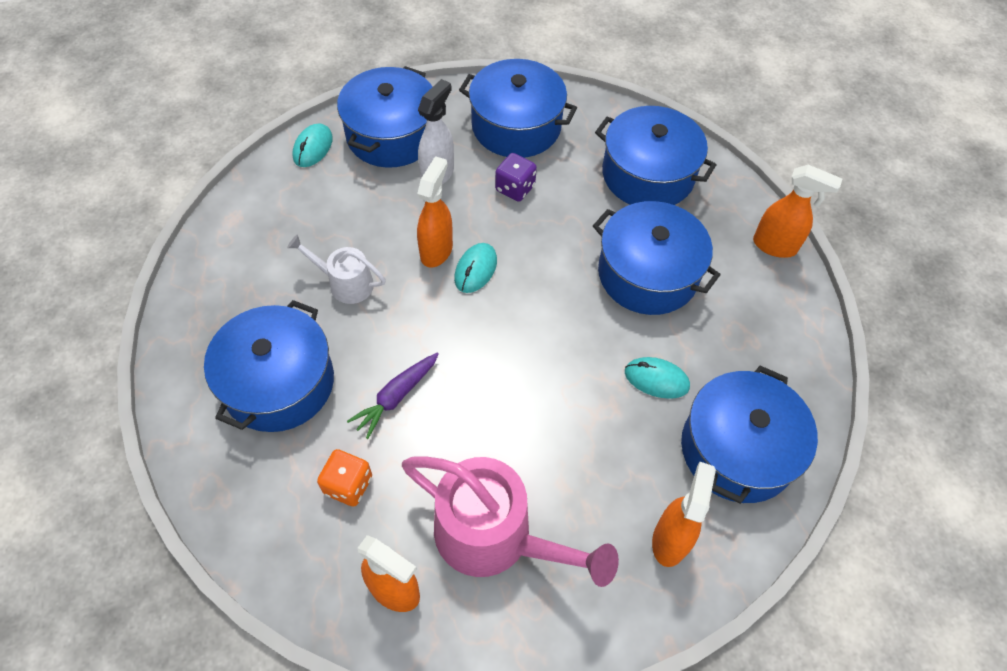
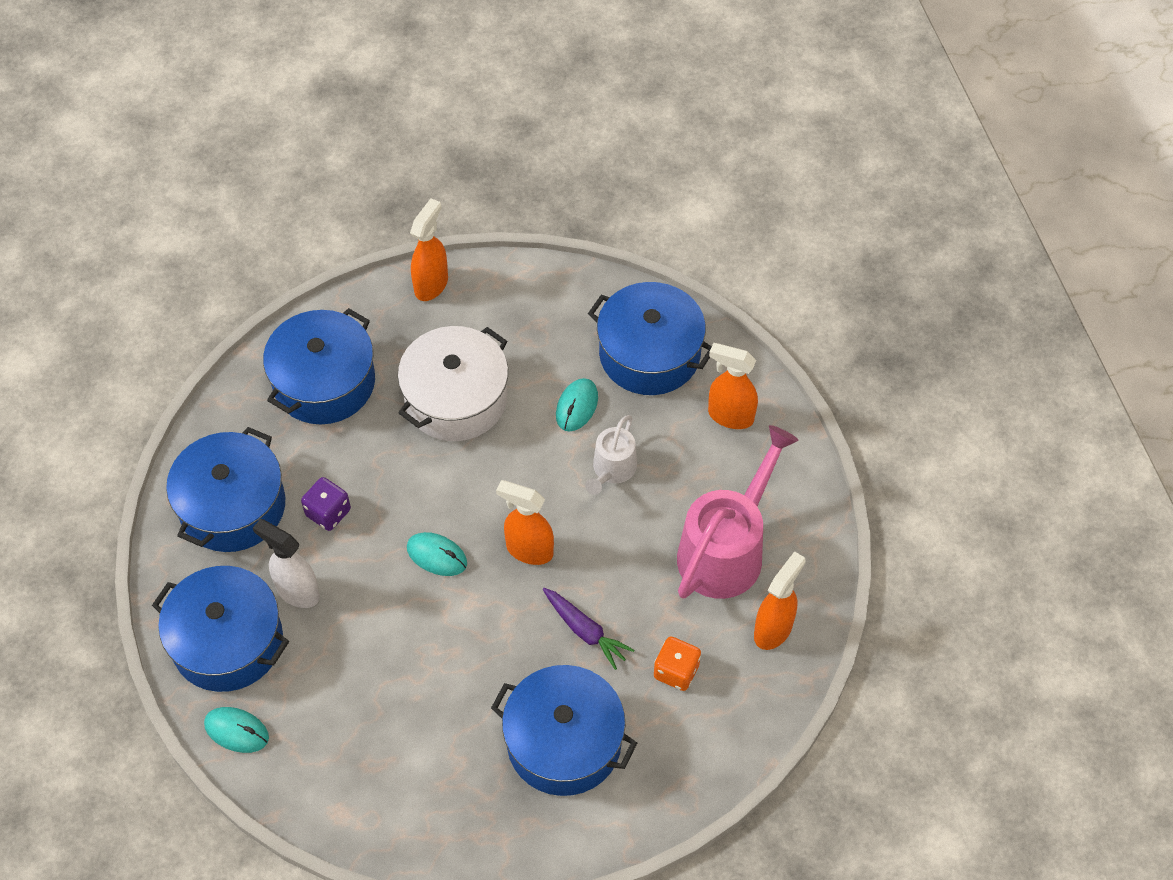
camera: 85 degrees left, 0 degrees up
(345, 283) = (444, 684): white watering can -> white watering can (612, 469)
(436, 250) = (408, 593): orange spray bottle -> orange spray bottle (529, 550)
(647, 274) = (456, 399): blue pot -> white pot

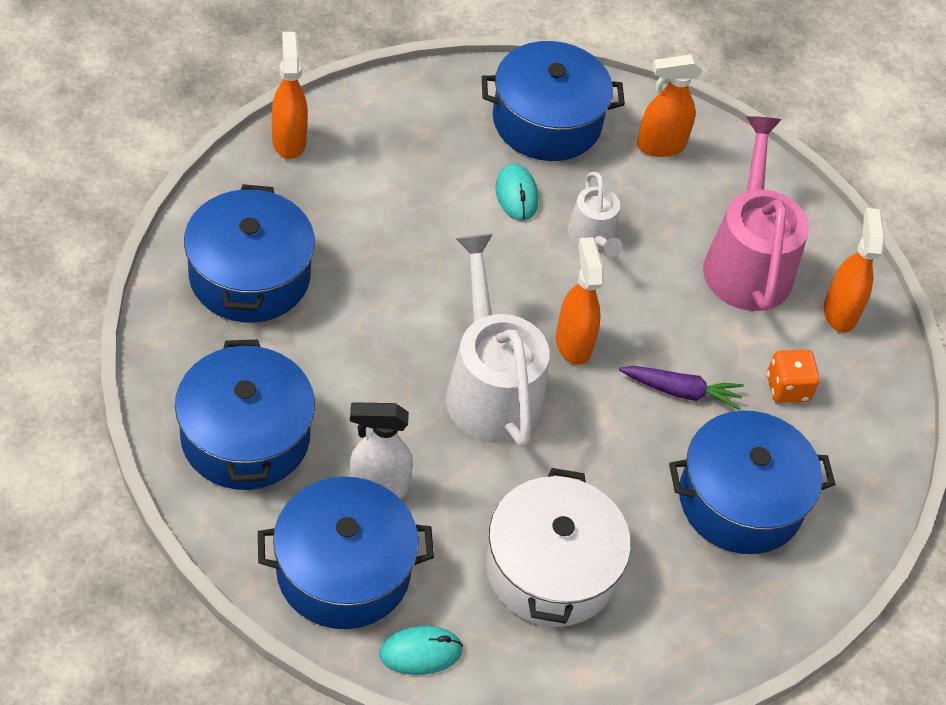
camera: 40 degrees left, 5 degrees down
(328, 512) = (350, 397): purple dice -> none
(437, 556) = (490, 388): turquoise mouse -> white watering can
(456, 399) = (395, 236): white pot -> white pot (551, 569)
(529, 550) = (573, 343): orange spray bottle -> orange spray bottle turned 90 degrees clockwise

